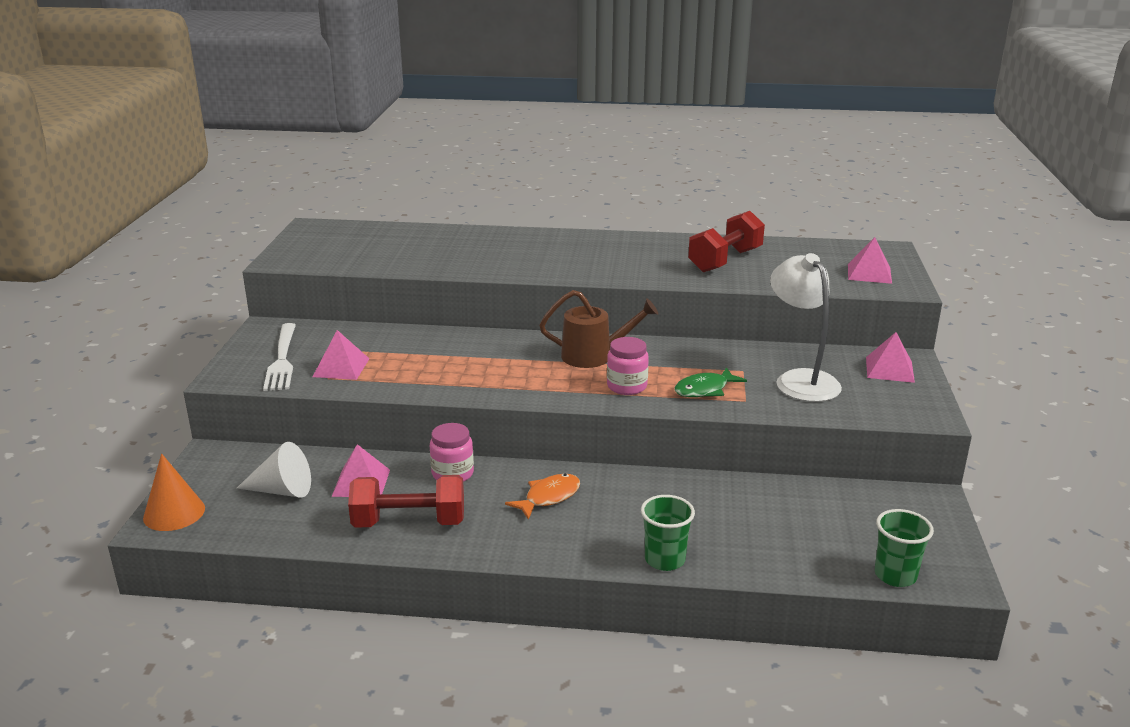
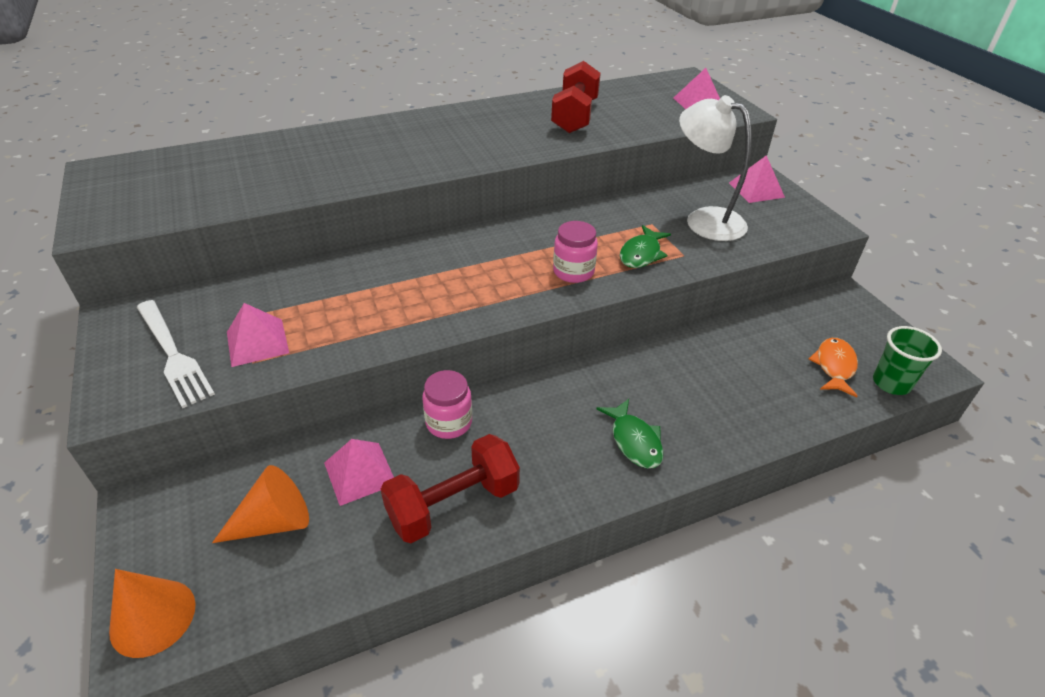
camera: 30 degrees left, 15 degrees up
(282, 490) = (274, 522): white cone -> orange cone
(549, 497) = (563, 414): orange fish -> orange fish (834, 367)
(590, 533) = (634, 441): none -> green fish
(594, 356) = (514, 246): brown watering can -> none
(664, 560) = (720, 444): green cup -> none

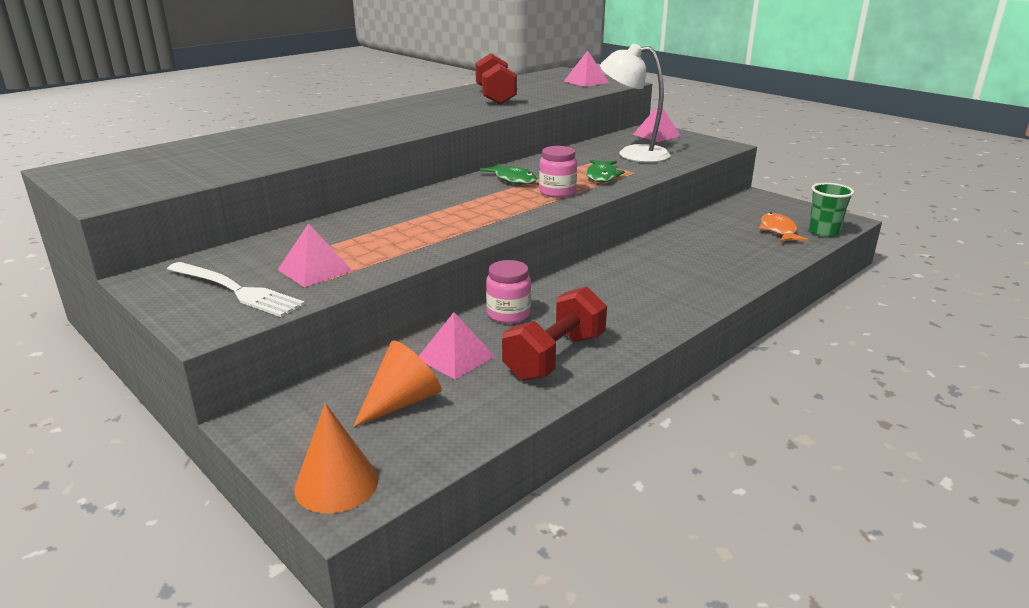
camera: 20 degrees left, 15 degrees down
(634, 441) = (669, 294): green fish -> green fish (513, 179)

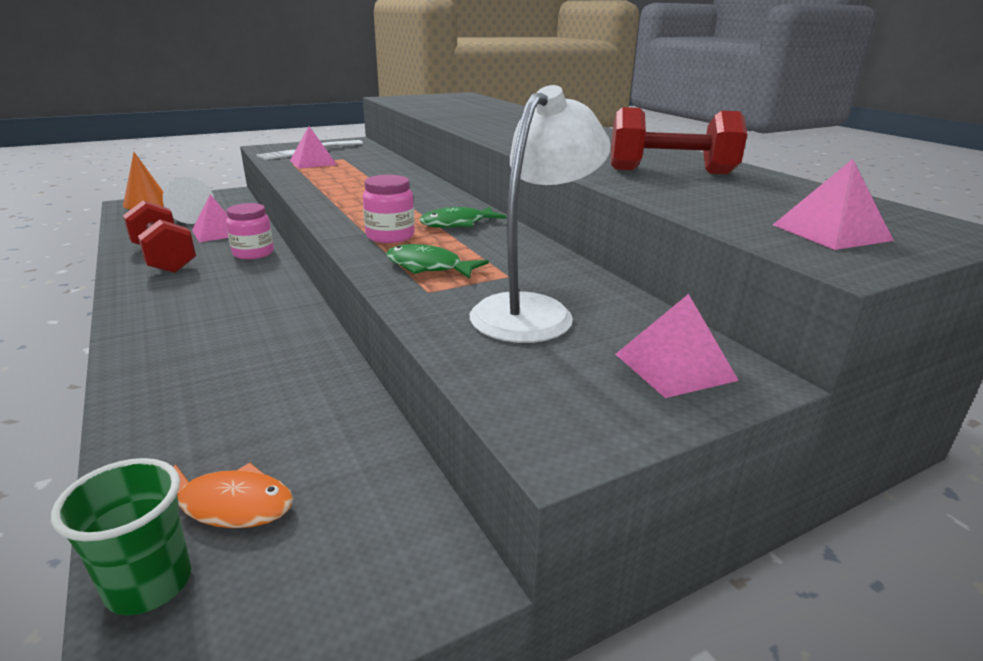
camera: 105 degrees right, 0 degrees up
(402, 401) = (192, 217): orange cone -> white cone

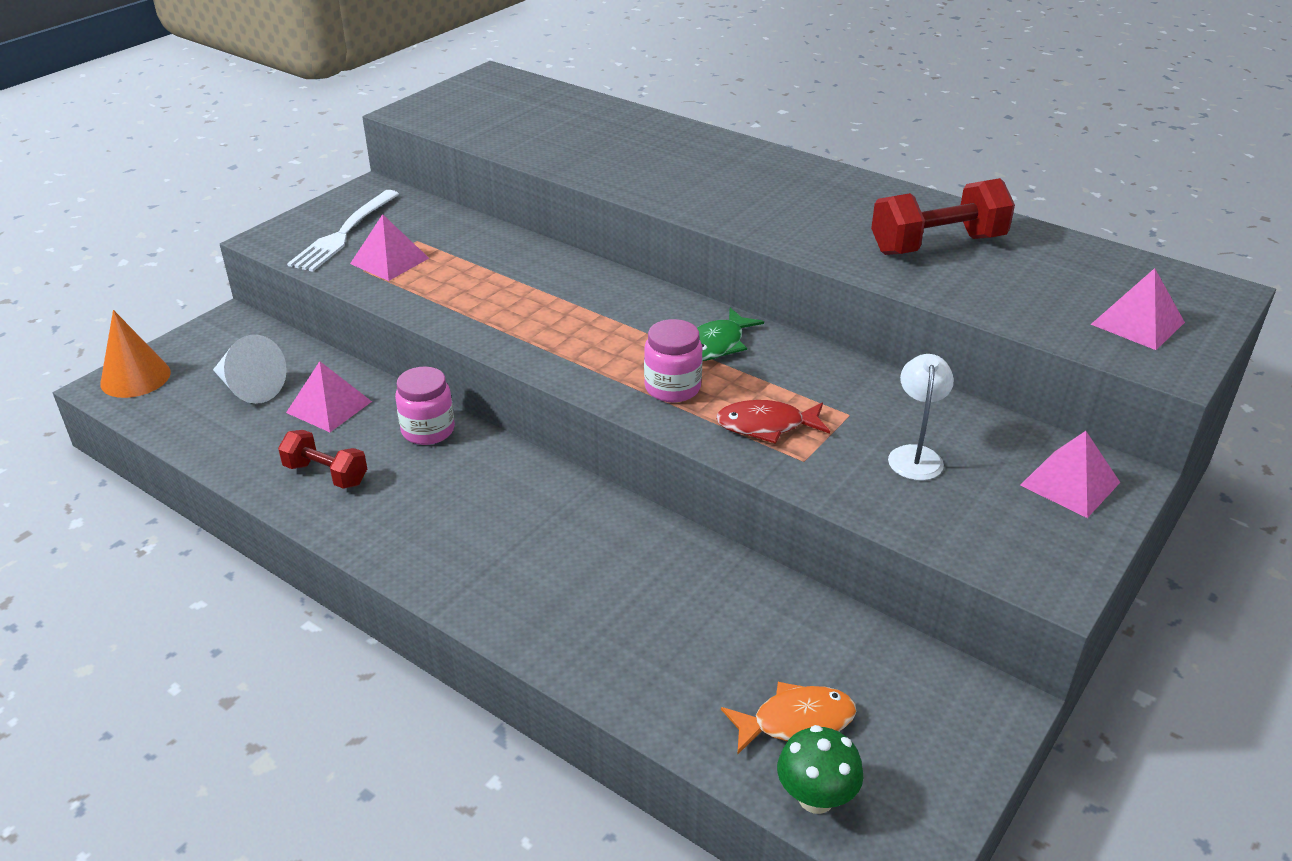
camera: 25 degrees left, 10 degrees up
(149, 584) = (816, 797): green cup -> green mushroom
(164, 258) = (326, 474): red dumbbell -> red dumbbell, size x0.62
(429, 267) = (766, 426): green fish -> red fish
(533, 310) = (915, 455): white lamp -> white lamp, size x0.56

